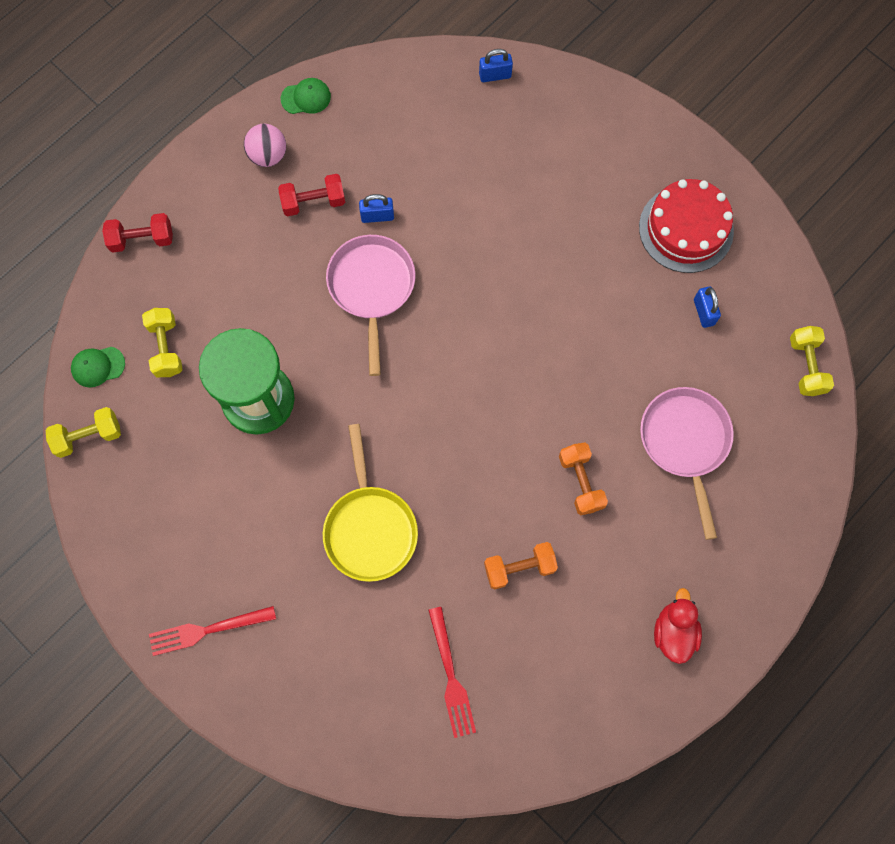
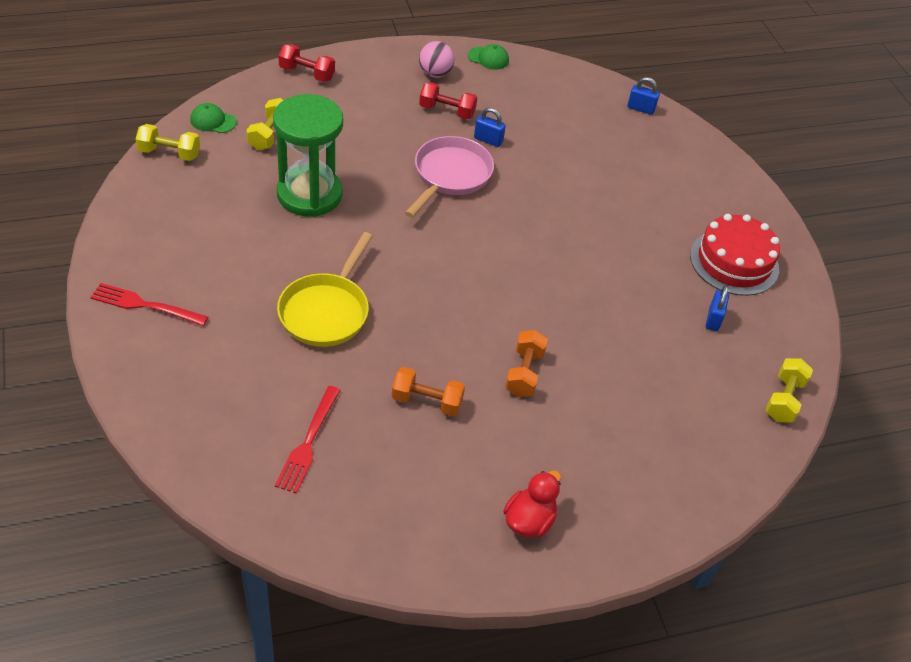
camera: 25 degrees right, 25 degrees down
(685, 442) = (636, 394): pink pan -> none

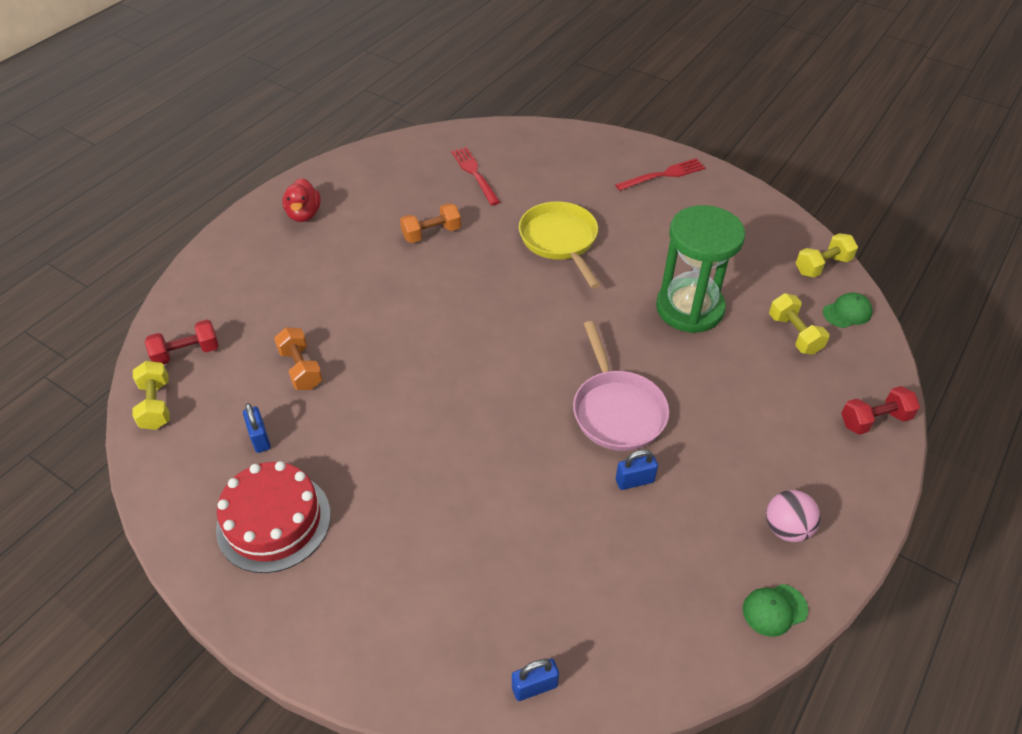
camera: 145 degrees right, 0 degrees up
(447, 111) = (711, 485): red dumbbell -> red dumbbell (187, 353)
(524, 373) = (384, 290): orange dumbbell -> orange dumbbell (301, 369)

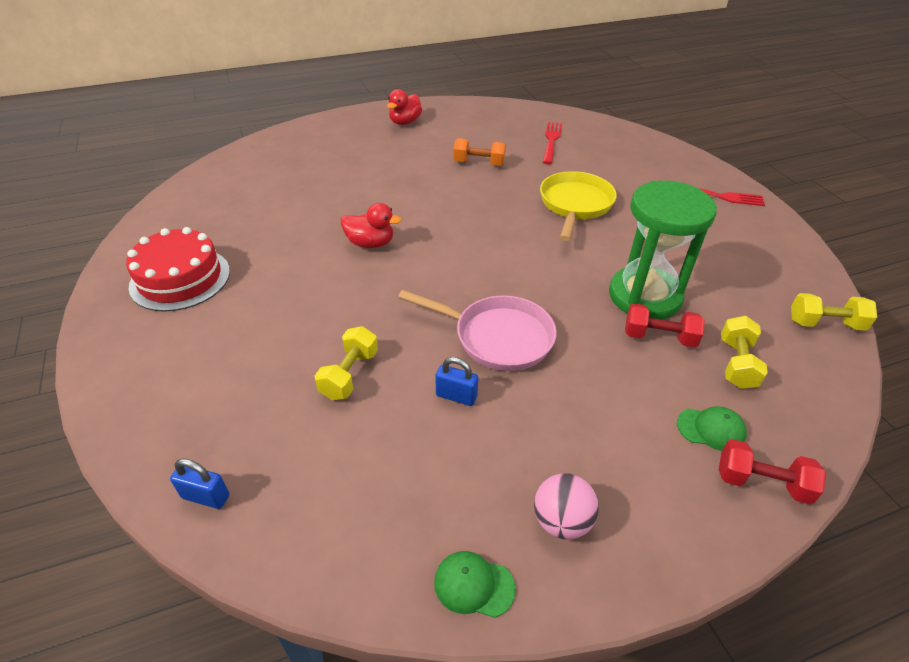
camera: 35 degrees right, 5 degrees down
(156, 405) = (199, 183): yellow dumbbell -> yellow dumbbell (349, 374)
(187, 353) = (248, 165): red dumbbell -> red dumbbell (659, 337)
(260, 438) = (230, 228): blue padlock -> none
(301, 369) = (301, 202): orange dumbbell -> none
(420, 378) = (370, 243): none -> red duck
(617, 410) = (497, 337): pink pan -> pink pan turned 90 degrees counterclockwise
(847, 312) = (818, 373): green cap -> green cap (711, 429)

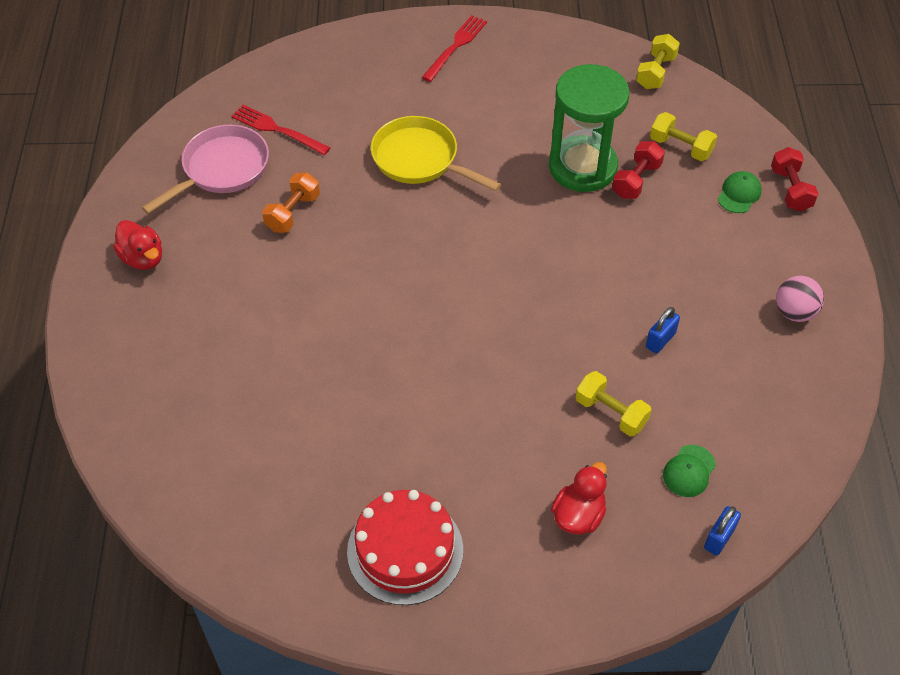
camera: 70 degrees left, 10 degrees up
(370, 243) = (413, 355): red duck -> red duck (578, 515)
(474, 585) = (831, 378): green cap -> green cap (689, 471)
(497, 337) = (599, 290): pink pan -> pink pan (221, 169)
(762, 482) = (790, 189): red dumbbell -> red dumbbell turned 45 degrees counterclockwise

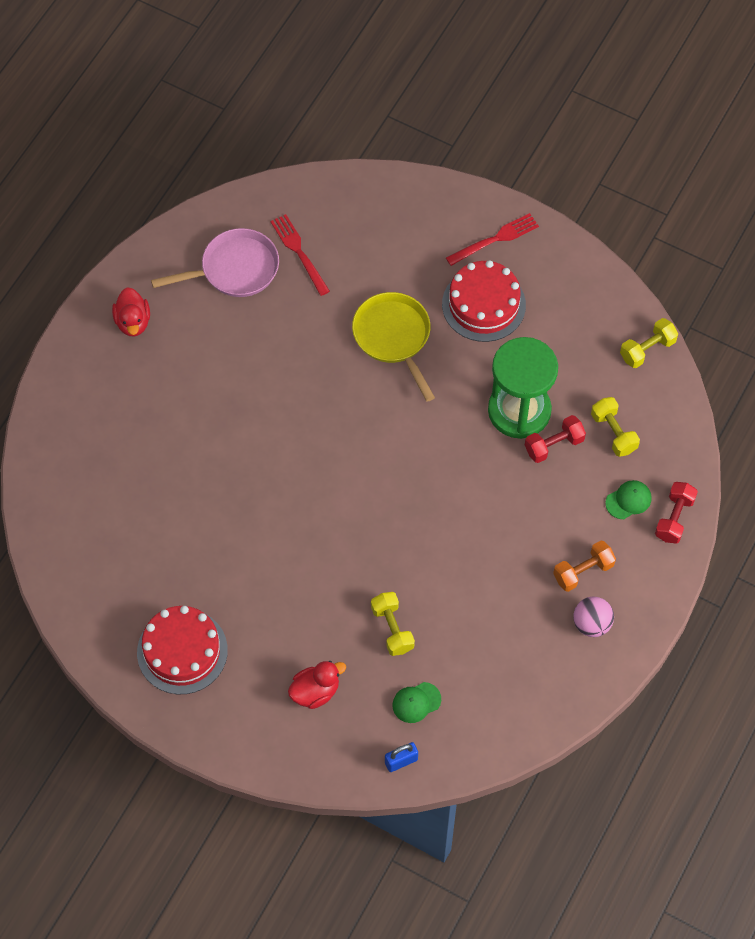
camera: 30 degrees right, 10 degrees up
(293, 213) = (265, 337): orange dumbbell -> orange dumbbell (583, 571)
(484, 99) = (483, 304): none -> red cake
(660, 340) = (470, 592): blue padlock -> none

